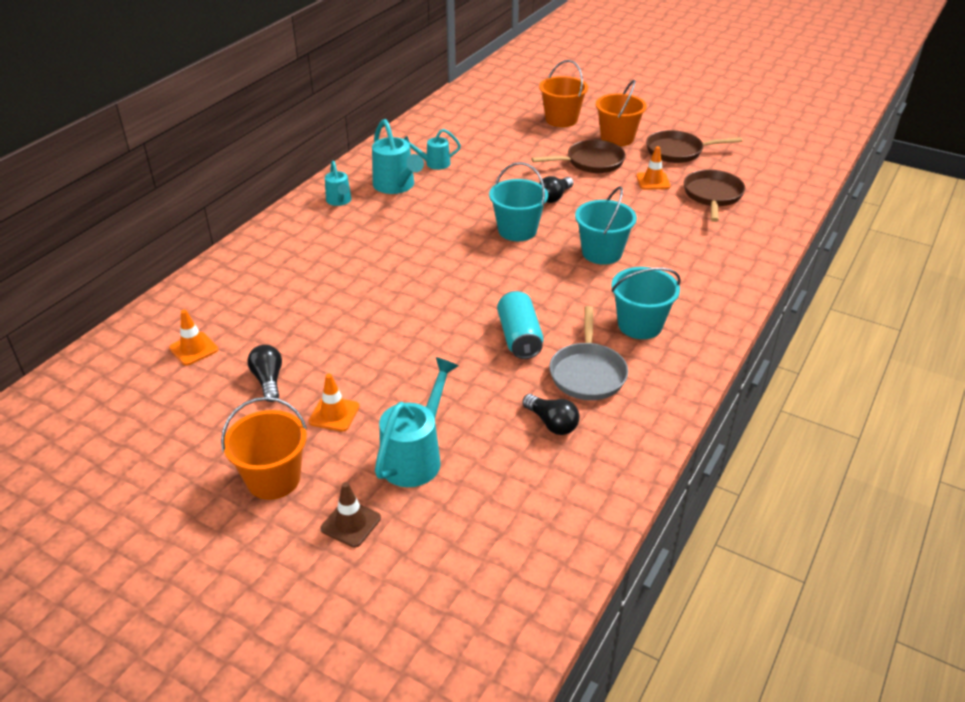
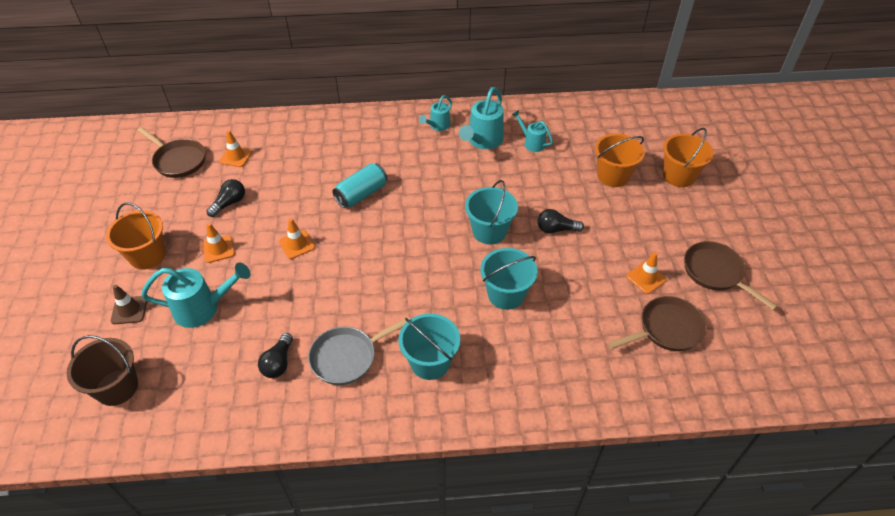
camera: 55 degrees right, 10 degrees up
(397, 352) = (297, 244): none -> orange traffic cone
(467, 571) = (117, 387): none -> brown bucket
(519, 337) = (359, 298): turquoise can -> turquoise can (361, 194)
(591, 162) = (632, 226): brown pan -> brown pan (178, 160)
(617, 138) = (690, 223): orange bucket -> orange bucket (613, 176)

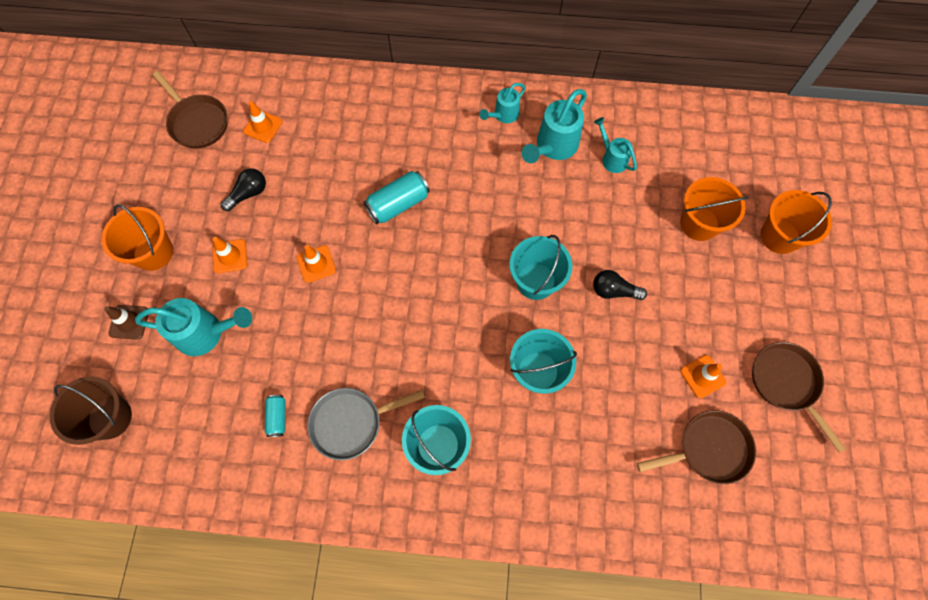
camera: 10 degrees right, 20 degrees up
(278, 363) = (277, 417): black light bulb -> turquoise can

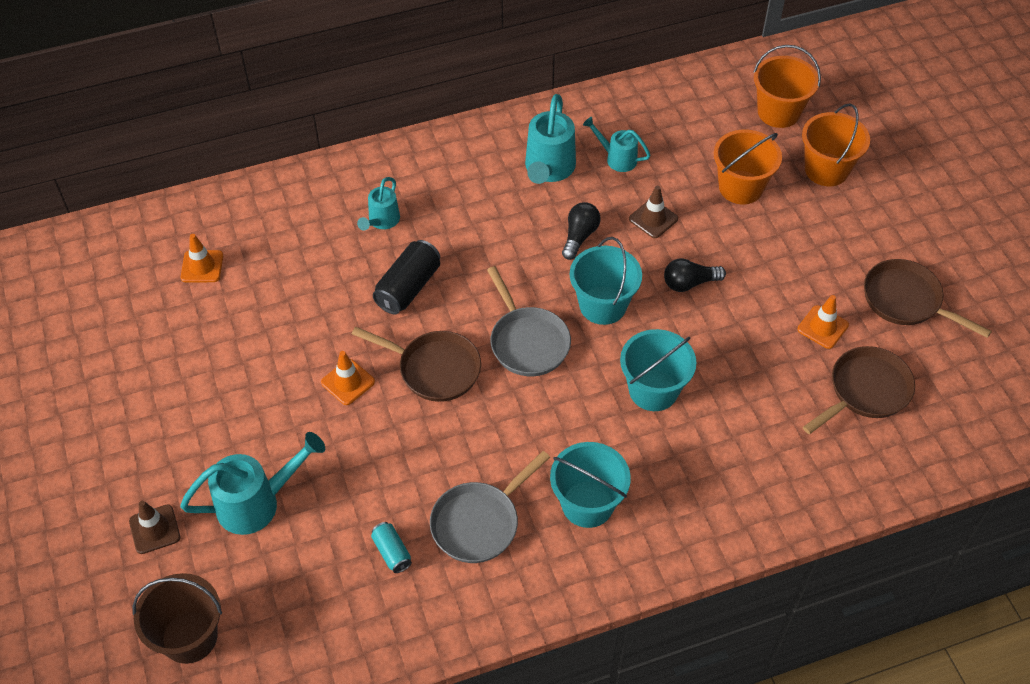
camera: 25 degrees left, 15 degrees down
(153, 252) = (142, 445): orange bucket -> orange bucket (778, 112)
(197, 122) = (117, 291): brown pan -> brown pan (434, 369)
(230, 256) = (239, 413): orange traffic cone -> none
(248, 194) = (225, 341): black light bulb -> black light bulb (579, 236)
(398, 204) = (408, 287): turquoise can -> black can
(462, 287) = (527, 342): none -> grey pan
(503, 115) = (476, 157): turquoise watering can -> turquoise watering can (382, 221)
(613, 223) = (653, 219): none -> brown traffic cone

